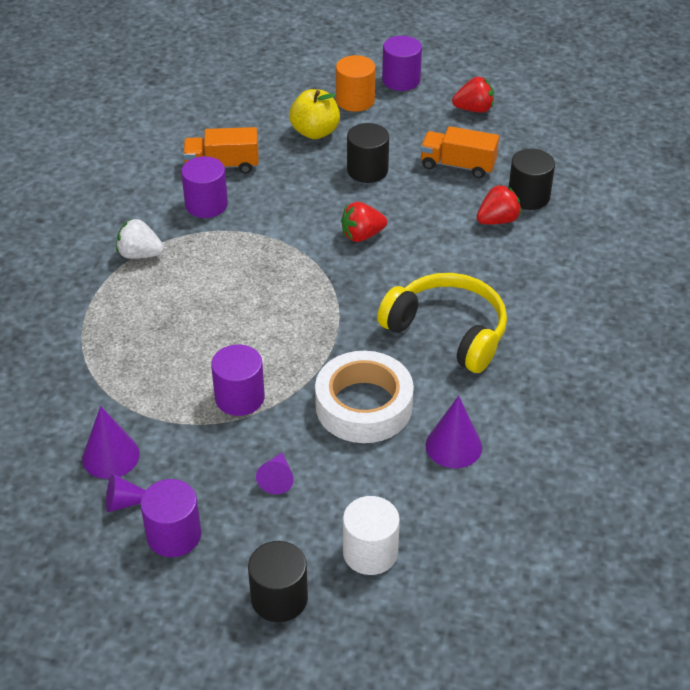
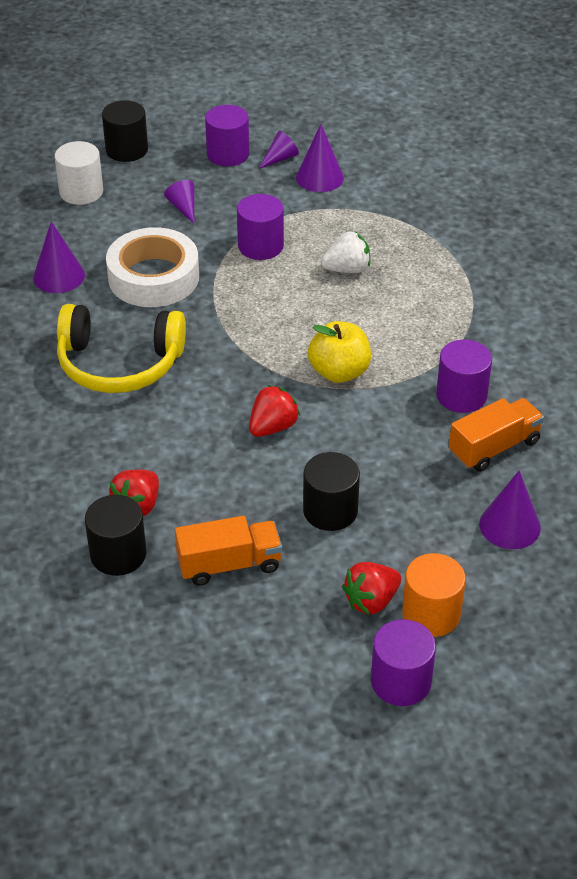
camera: 150 degrees right, 0 degrees up
(140, 254) = (467, 321): white strawberry -> white strawberry (347, 269)
(262, 122) = (510, 525): none -> purple cone
(315, 132) = (436, 539): yellow apple -> yellow apple (339, 372)
(474, 109) = (266, 671): red strawberry -> red strawberry (371, 601)

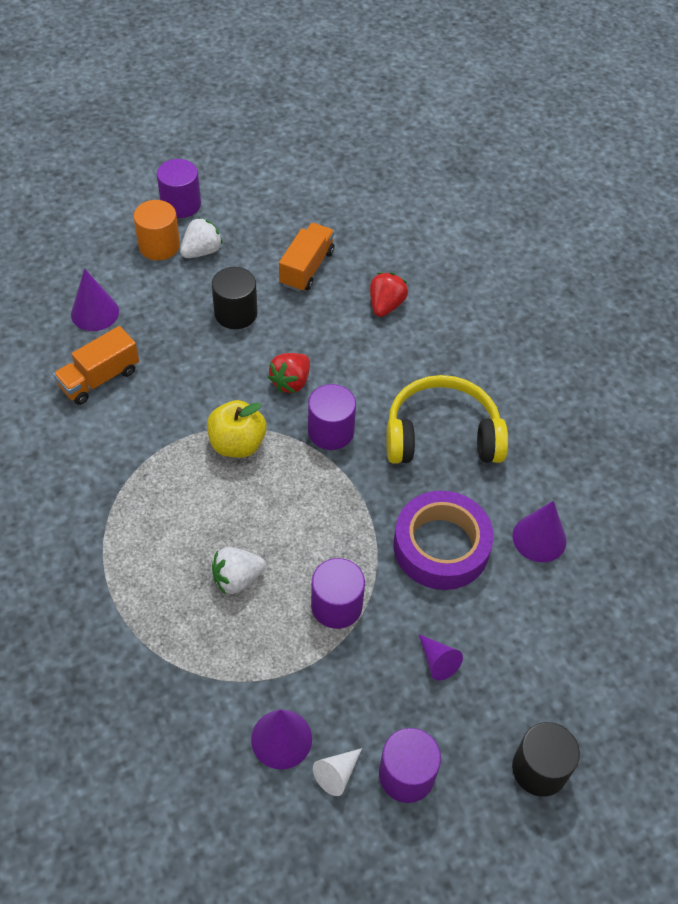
camera: 170 degrees right, 10 degrees up
(81, 192) = (566, 677): white cylinder -> none
(118, 554) = (389, 269): black cylinder -> none
(153, 277) = (441, 546): white tape -> purple tape
(229, 564) = (307, 268): orange truck -> orange truck turned 135 degrees clockwise
(280, 158) = (337, 774): purple cone -> white cone
(371, 601) = (202, 251): red strawberry -> white strawberry
(461, 395) = (124, 428): purple cylinder -> purple cylinder (331, 431)

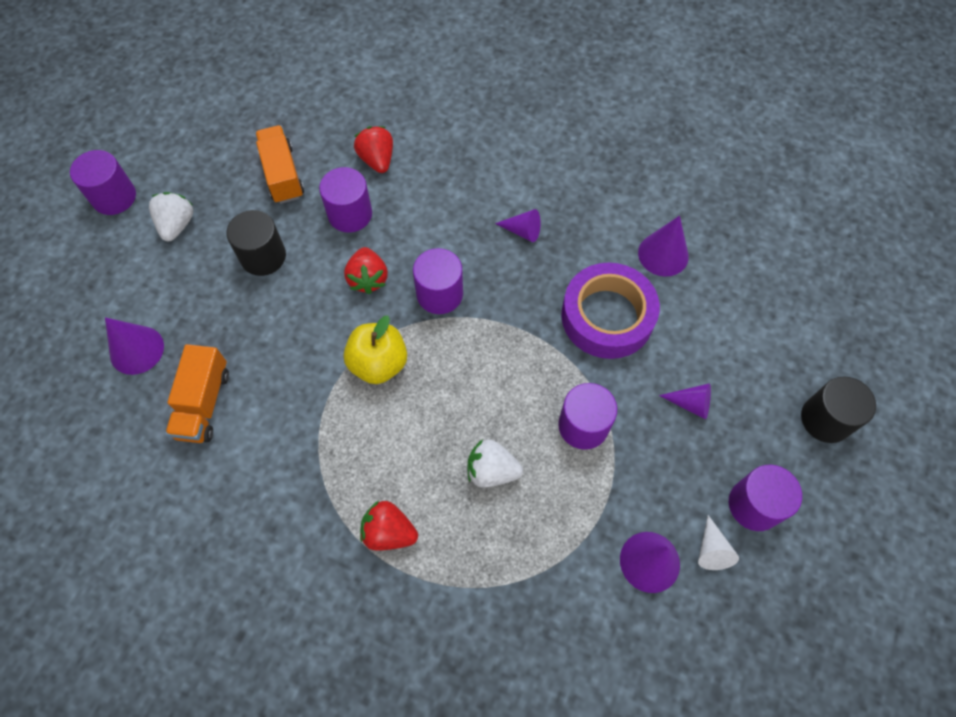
camera: 40 degrees left, 10 degrees up
(127, 557) = (389, 532): none -> red strawberry
(159, 246) = (133, 247): orange cylinder -> none
(237, 579) = (491, 471): white strawberry -> white strawberry turned 75 degrees clockwise
(325, 329) = (350, 214): none -> purple cylinder
(442, 435) = (522, 231): yellow headphones -> purple cone

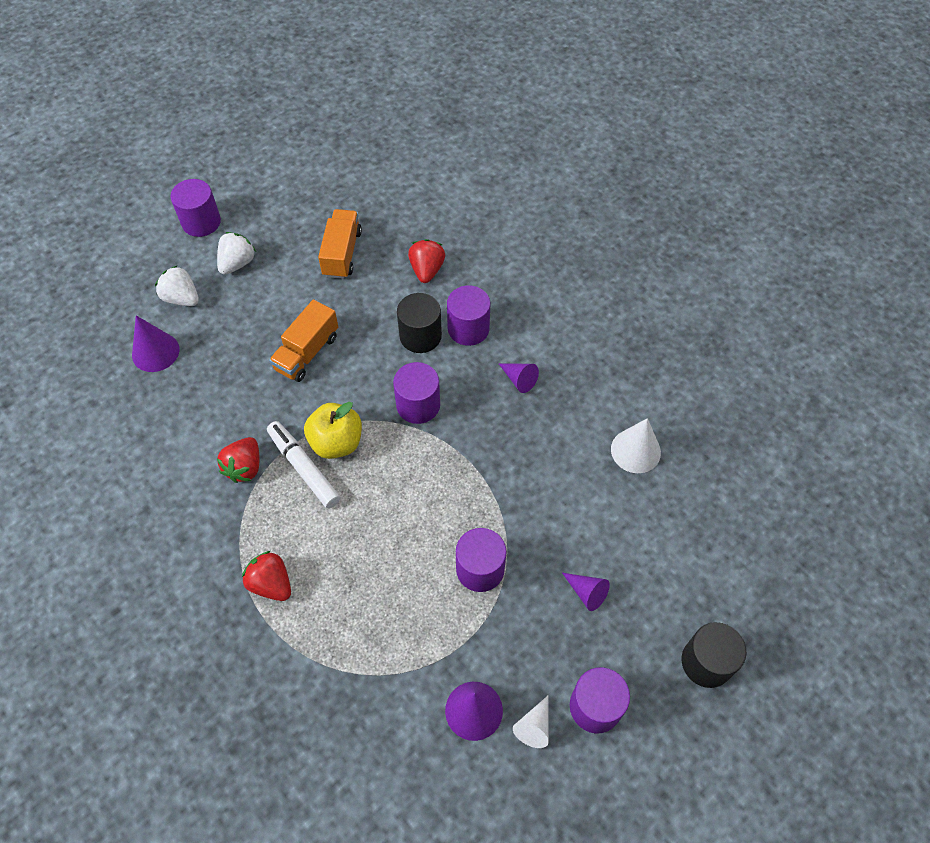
camera: 25 degrees right, 5 degrees down
(203, 403) = (183, 416): orange truck -> orange truck (307, 352)
(263, 256) = (291, 315): black cylinder -> black cylinder (420, 336)
(350, 214) = (379, 308): purple cylinder -> purple cylinder (468, 328)
(359, 403) = (303, 468): none -> white marker
(368, 279) = (365, 368): red strawberry -> red strawberry (244, 467)
(491, 471) = (381, 572): white strawberry -> white strawberry (182, 298)
(607, 316) = (553, 484): purple tape -> none
(663, 254) = (635, 450): purple cone -> white cone

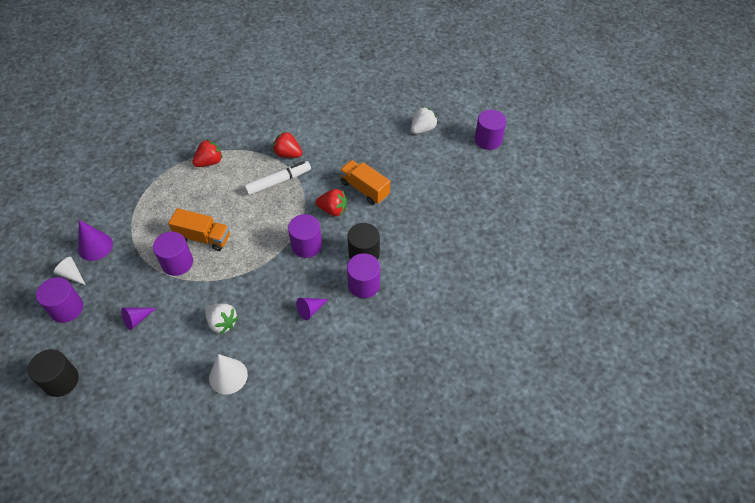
camera: 100 degrees right, 5 degrees down
(155, 352) = (382, 116): purple cone -> none
(237, 263) = (448, 157): white strawberry -> white strawberry (222, 323)
(336, 442) = (291, 199): yellow apple -> none
(342, 253) = (448, 215): orange truck -> orange truck (203, 237)
(427, 270) = (424, 266): red strawberry -> red strawberry (333, 210)

